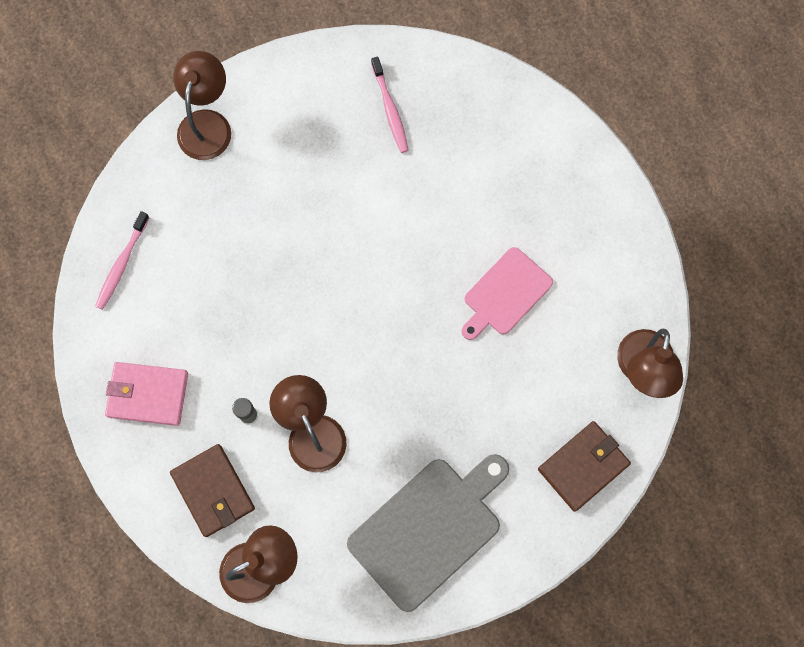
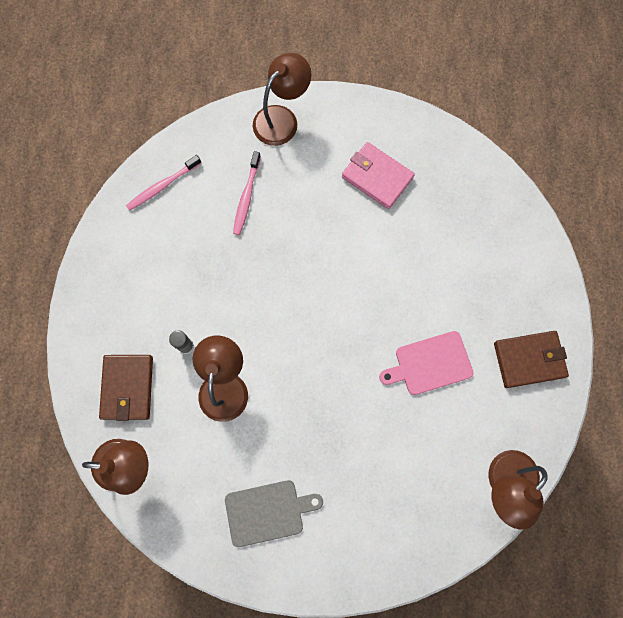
camera: 30 degrees right, 0 degrees up
(147, 394) = (124, 290): pink wallet -> pink wallet (377, 177)
(390, 109) = (421, 178): pink toothbrush -> pink toothbrush (246, 197)
(429, 529) = (268, 512): grey cutting board -> grey cutting board, size x0.62
(583, 466) = (415, 534): brown wallet -> brown wallet (529, 359)

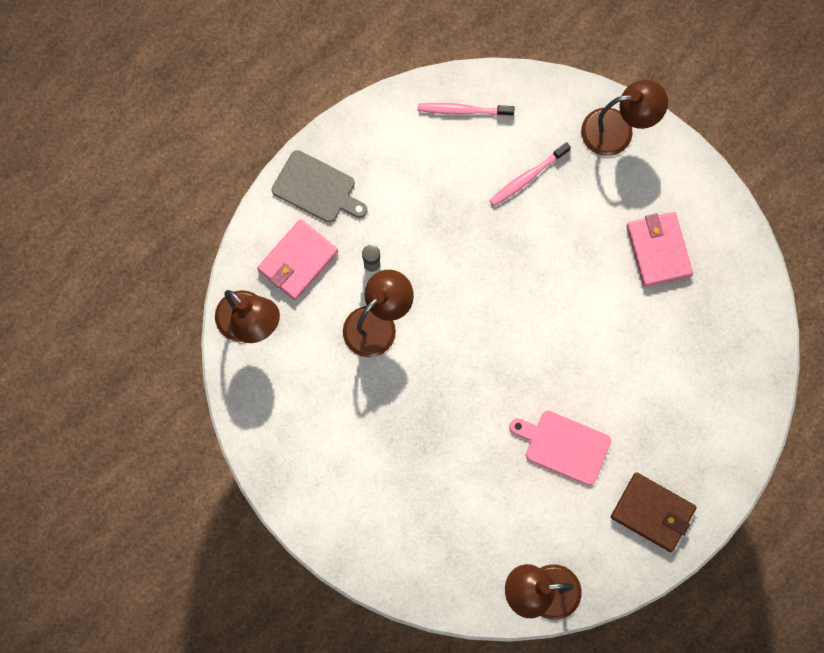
camera: 40 degrees right, 0 degrees up
(127, 388) = (298, 261): brown wallet -> pink wallet
(268, 512) = (330, 452): grey cutting board -> grey cutting board (317, 188)

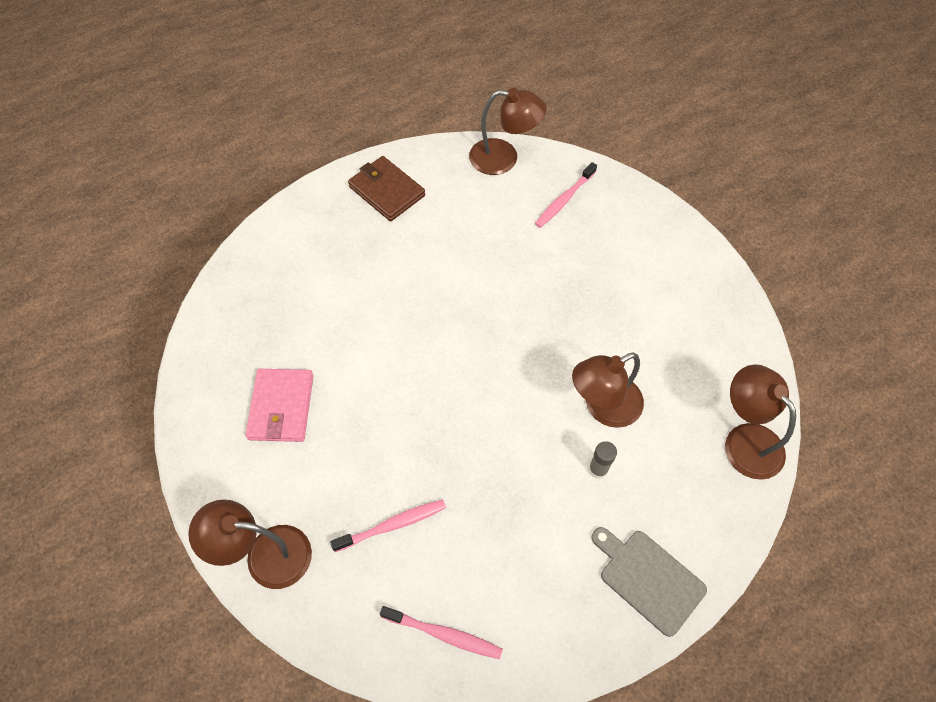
camera: 165 degrees left, 15 degrees down
(298, 261) = (683, 496): pink wallet -> none
(462, 551) = (564, 200): none -> pink toothbrush
(564, 446) = (446, 256): pink cutting board -> none

